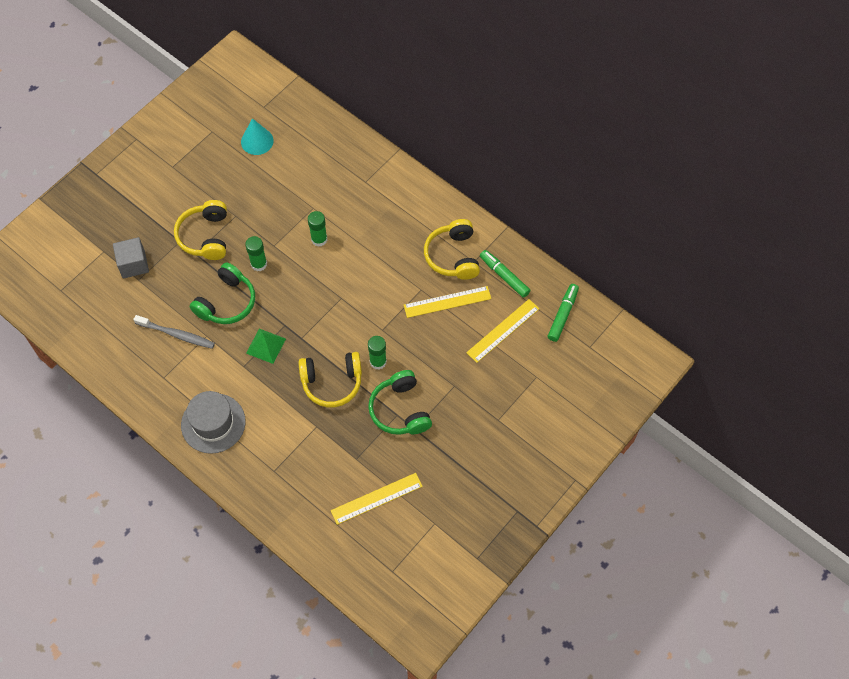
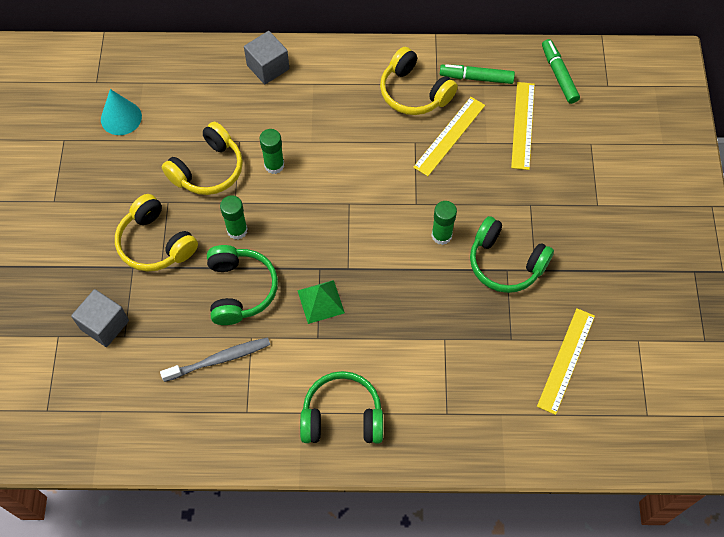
camera: 40 degrees left, 0 degrees up
(213, 423) = (342, 416): grey hat -> green headphones
(332, 382) = (418, 287): yellow headphones -> yellow headphones (208, 169)
(376, 171) = (268, 67): none -> grey cube

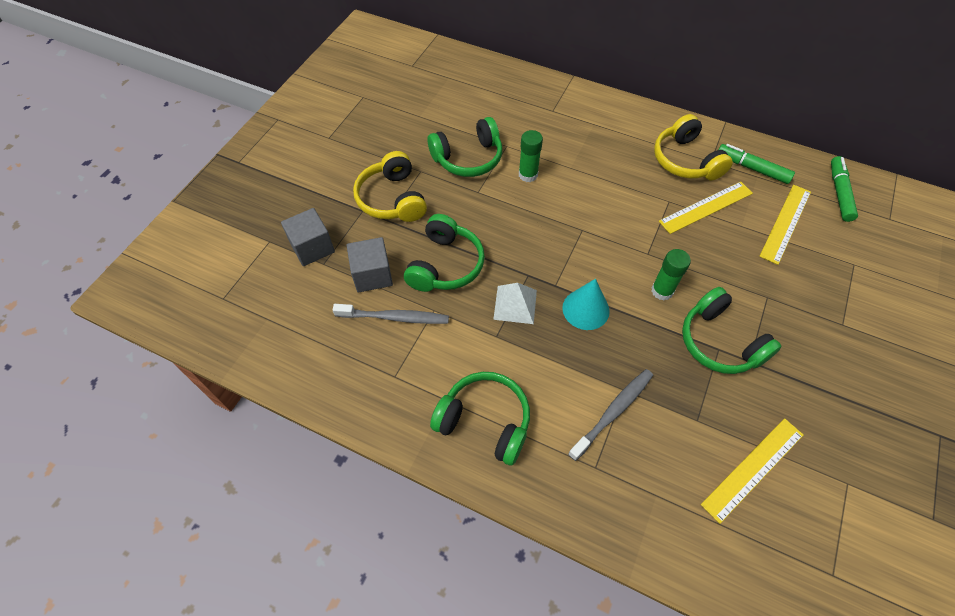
camera: 25 degrees right, 5 degrees down
(121, 118) = (417, 96): turquoise cone -> turquoise cone (585, 309)
(208, 169) = (468, 158): yellow headphones -> green headphones
(237, 230) = (468, 214): green glue stick -> none
(268, 67) = (560, 99): grey cube -> grey cube (372, 275)
(320, 301) = (515, 304): green pyramid -> white pyramid
(442, 362) = (613, 412): none -> grey toothbrush

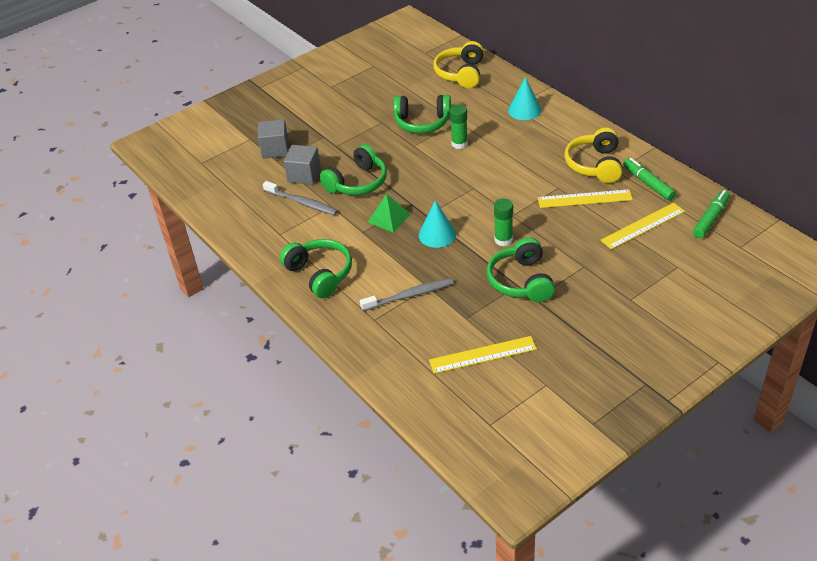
camera: 30 degrees right, 15 degrees down
(392, 199) = (349, 134): yellow headphones -> yellow headphones (461, 73)
(515, 304) = (389, 218): white pyramid -> green pyramid
(568, 111) = (524, 110): none -> turquoise cone

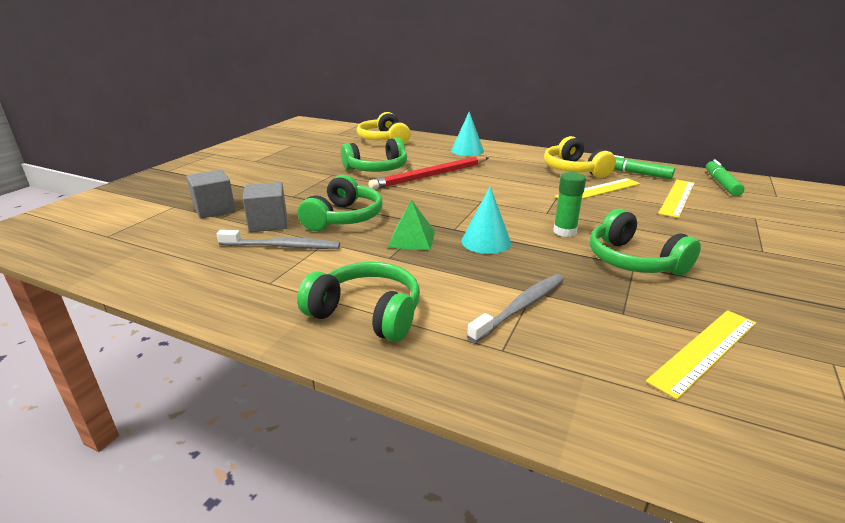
camera: 30 degrees left, 15 degrees down
(459, 144) = (430, 176): green glue stick -> red pencil

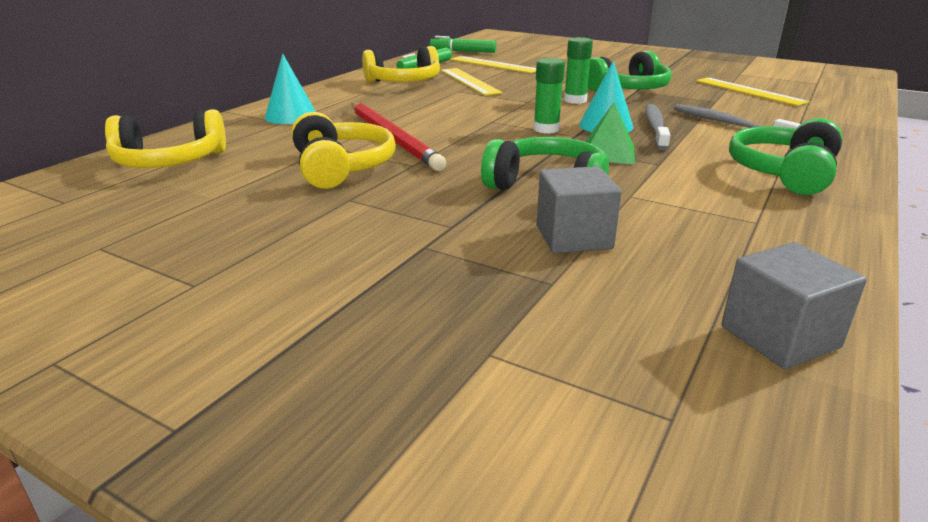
camera: 85 degrees left, 0 degrees up
(214, 209) = (511, 295): grey cube -> grey cube (779, 337)
(282, 246) = (654, 221): grey toothbrush -> grey toothbrush (655, 127)
(377, 169) = (341, 167): green headphones -> yellow headphones
(466, 218) = (546, 129): none -> green glue stick

